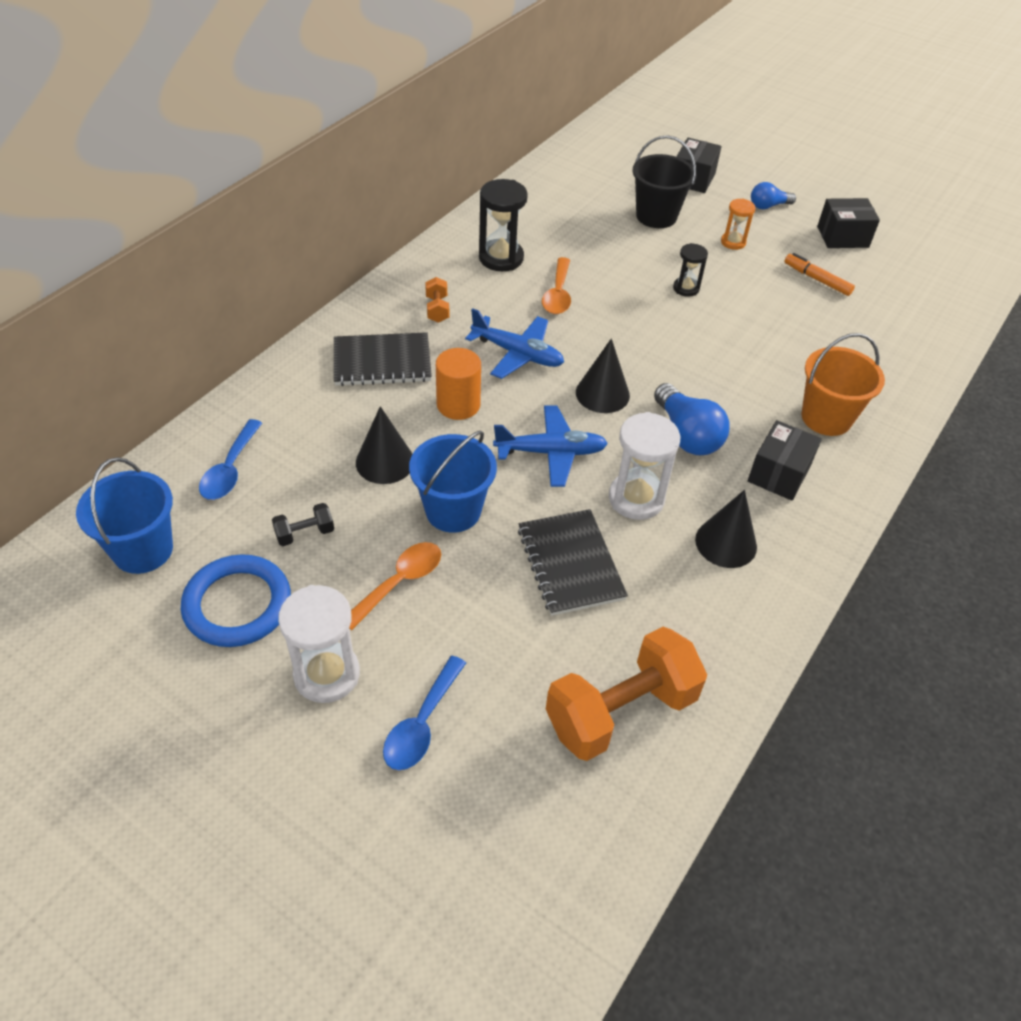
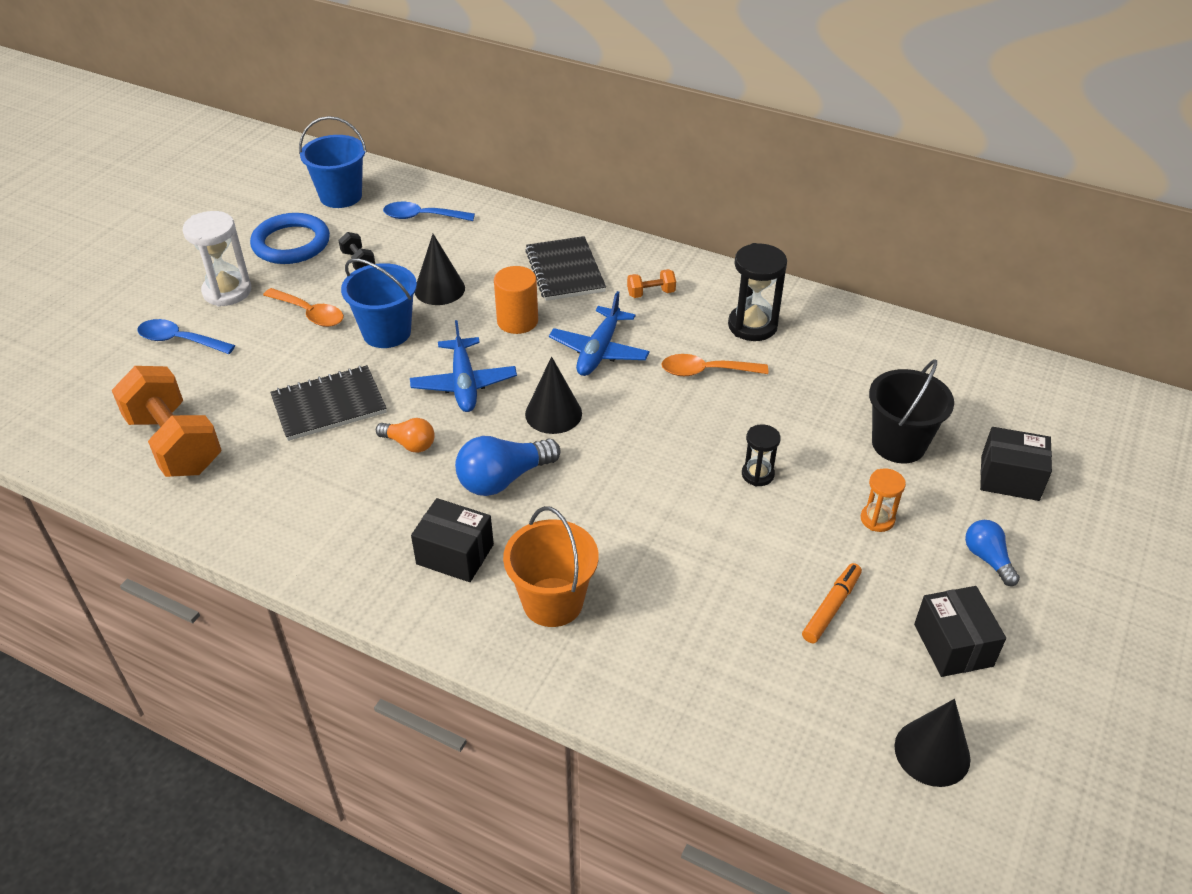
camera: 85 degrees right, 5 degrees down
(636, 499) = (409, 444): white hourglass -> orange light bulb
(726, 543) = (355, 510): black cone -> black cone (932, 752)

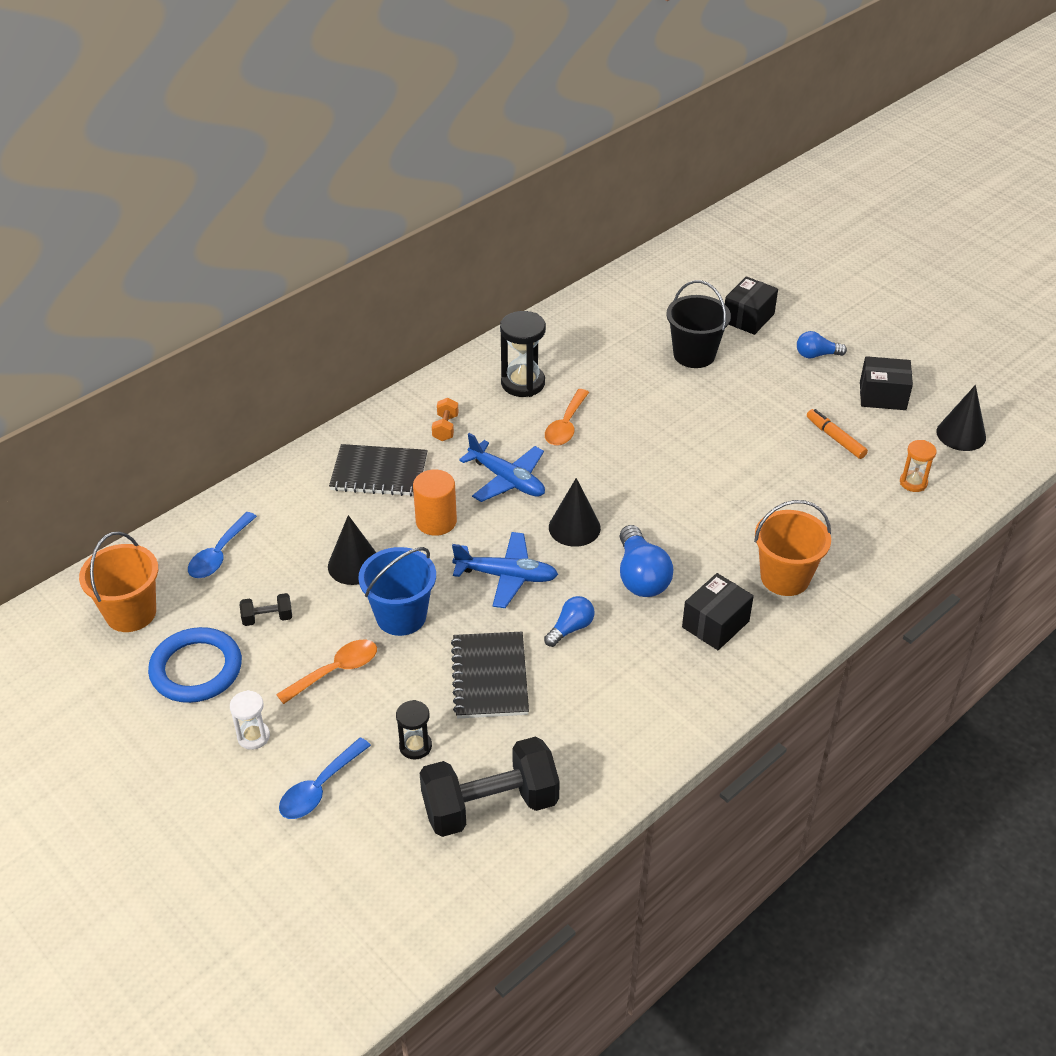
camera: 70 degrees left, 0 degrees up
(175, 444) = (490, 806): orange dumbbell -> black dumbbell
(227, 291) = (253, 736): white hourglass -> white hourglass, size x0.58
(341, 196) = (131, 613): blue bucket -> orange bucket
(409, 444) = (570, 628): orange light bulb -> blue light bulb
(757, 474) = (695, 433): black hourglass -> black hourglass (415, 746)
(877, 519) = (763, 390): orange hourglass -> orange hourglass (913, 483)

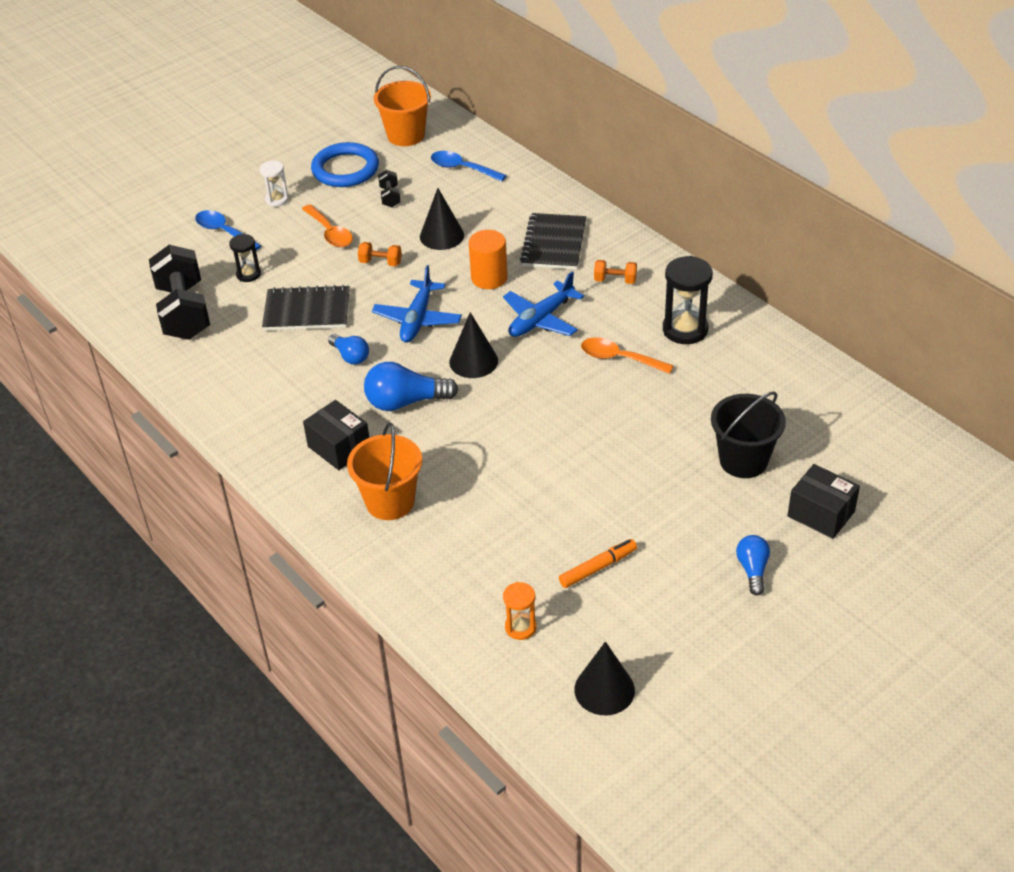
camera: 95 degrees right, 0 degrees up
(401, 616) = (380, 262): blue bucket -> orange dumbbell
(882, 396) = (676, 623): black box -> none

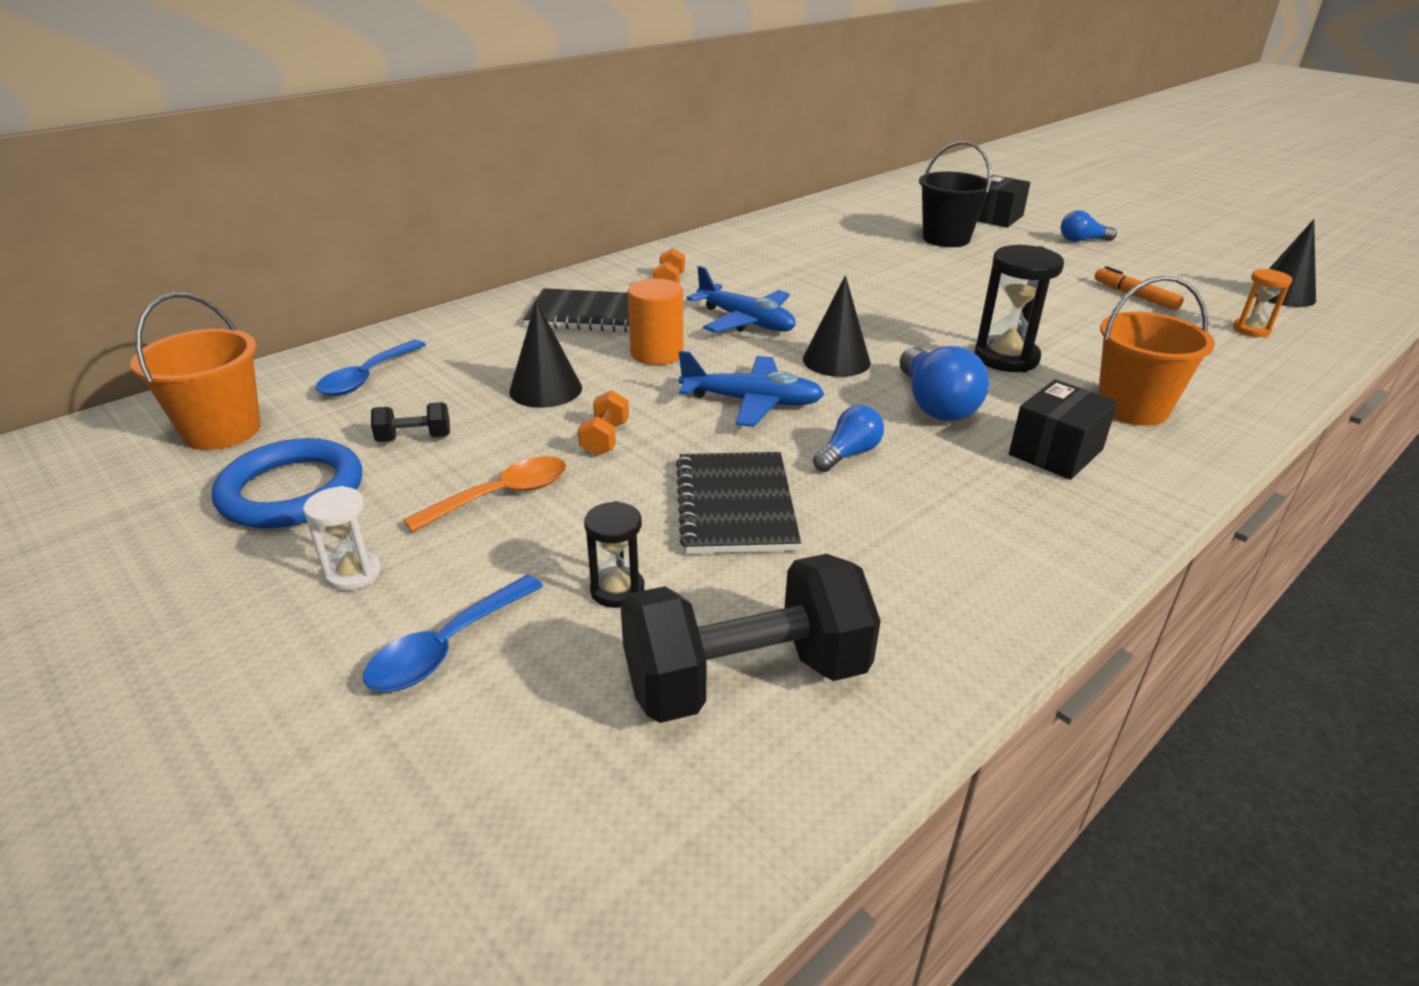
camera: 95 degrees left, 10 degrees down
(619, 358) = (811, 283): orange spoon -> none
(685, 329) = (758, 254): black hourglass -> black hourglass (1006, 358)

